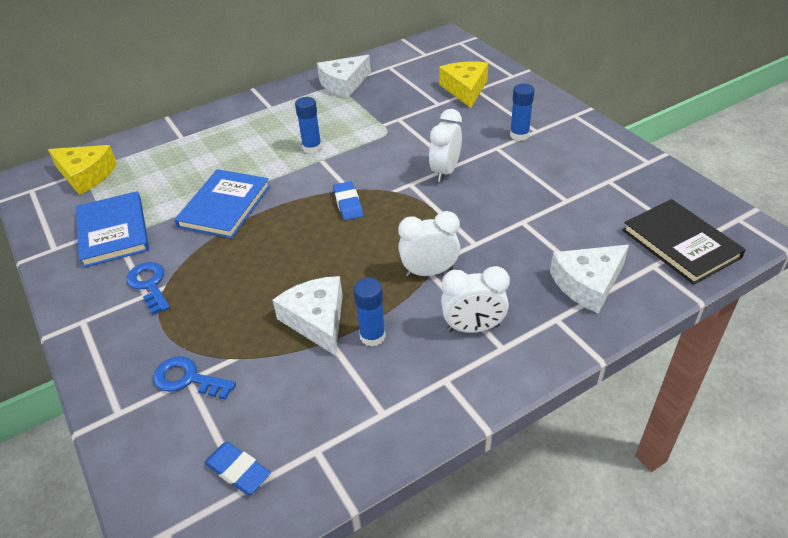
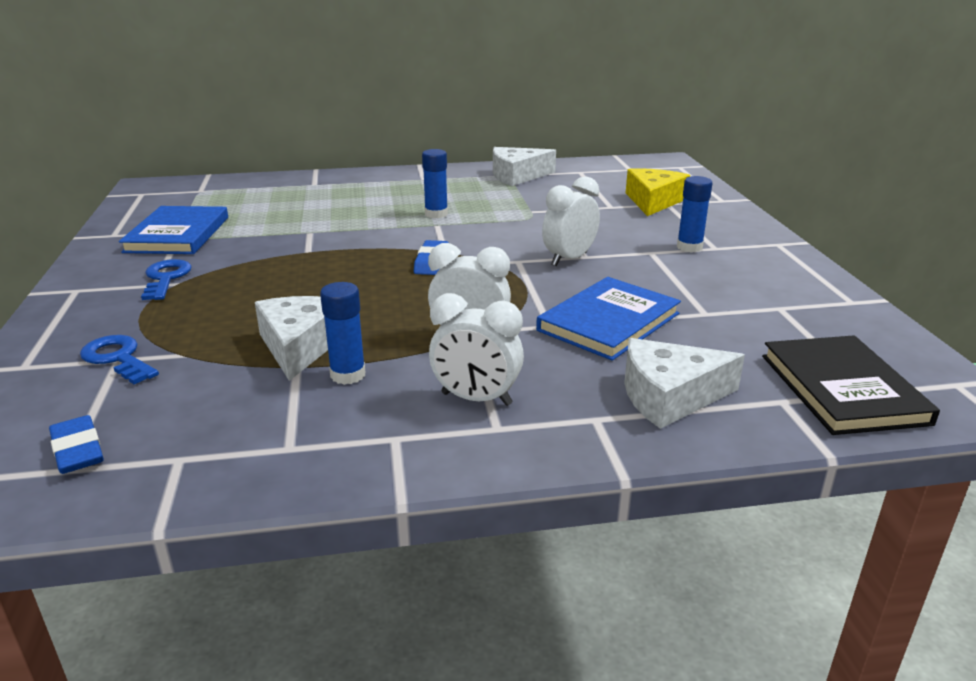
camera: 20 degrees right, 15 degrees down
(86, 175) = (199, 193): yellow cheese -> none
(224, 206) = (301, 238): blue book -> blue book (608, 322)

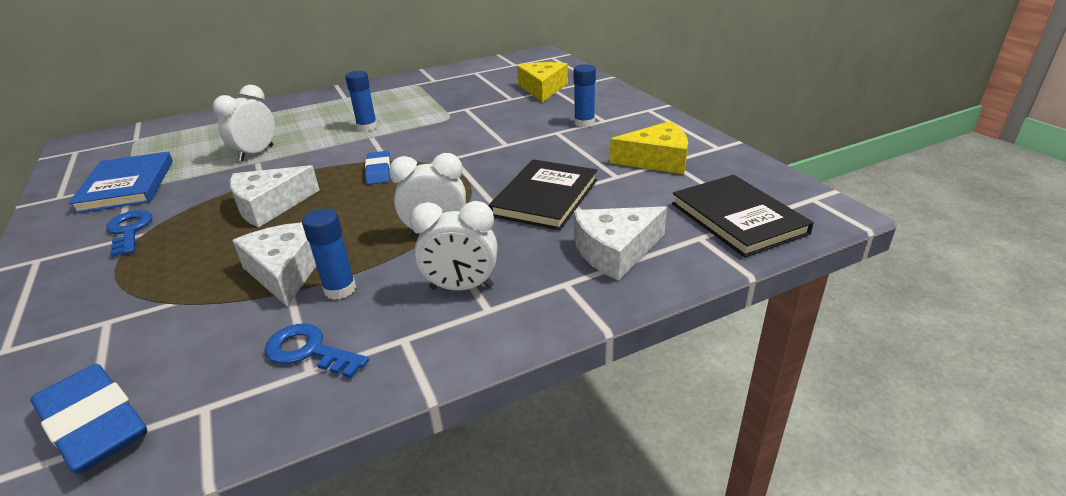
camera: 15 degrees left, 5 degrees up
(78, 450) = (94, 424): blue eraser -> blue eraser, size x1.66
(118, 358) = (106, 320): blue key -> blue key (309, 351)
(517, 176) = (425, 83): white cheese -> white cheese (270, 205)
(569, 259) = (494, 149): white clock -> white clock (256, 153)
(608, 322) = (545, 197): blue book -> black book
(764, 303) = (656, 160): none -> yellow cheese

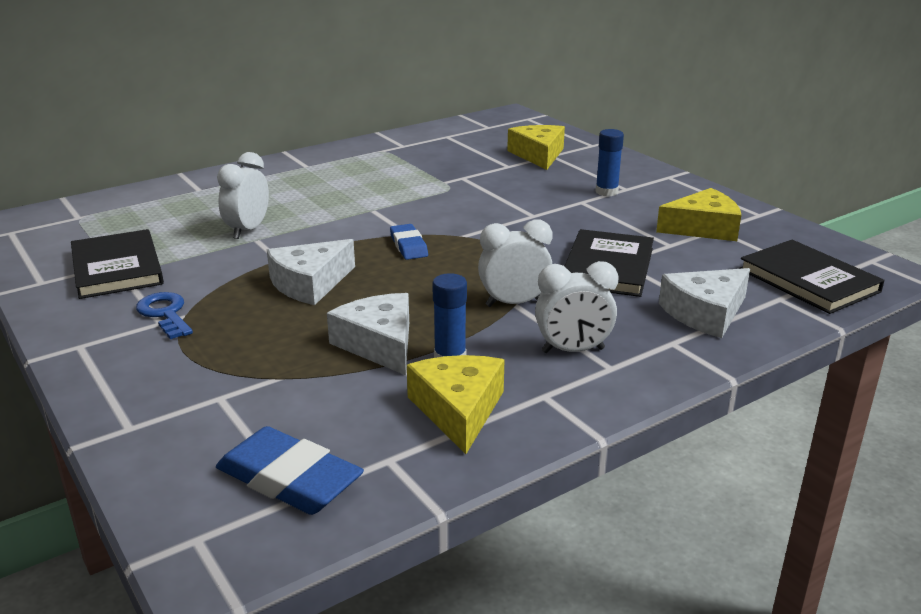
camera: 10 degrees left, 5 degrees down
(127, 185) = (117, 268): blue book -> black book
(309, 351) = (458, 410): blue key -> yellow cheese
(367, 127) = (360, 199): blue glue stick -> none

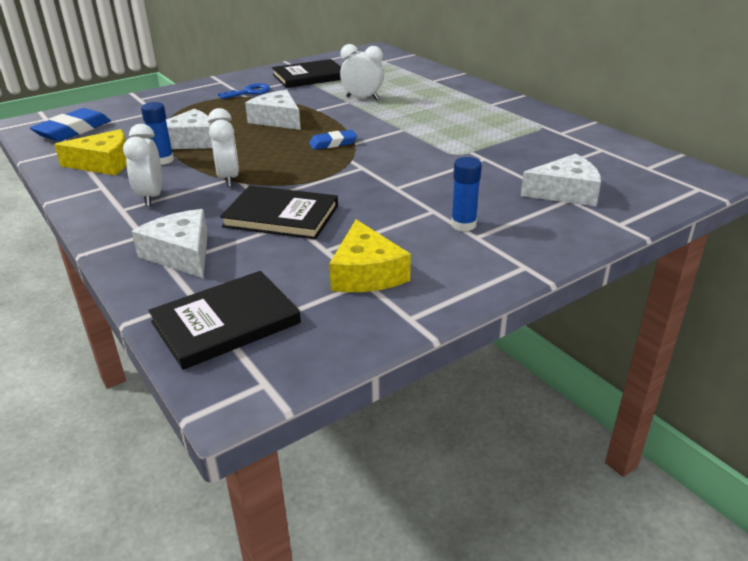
camera: 90 degrees right, 5 degrees up
(538, 155) = (565, 192): yellow cheese -> white cheese

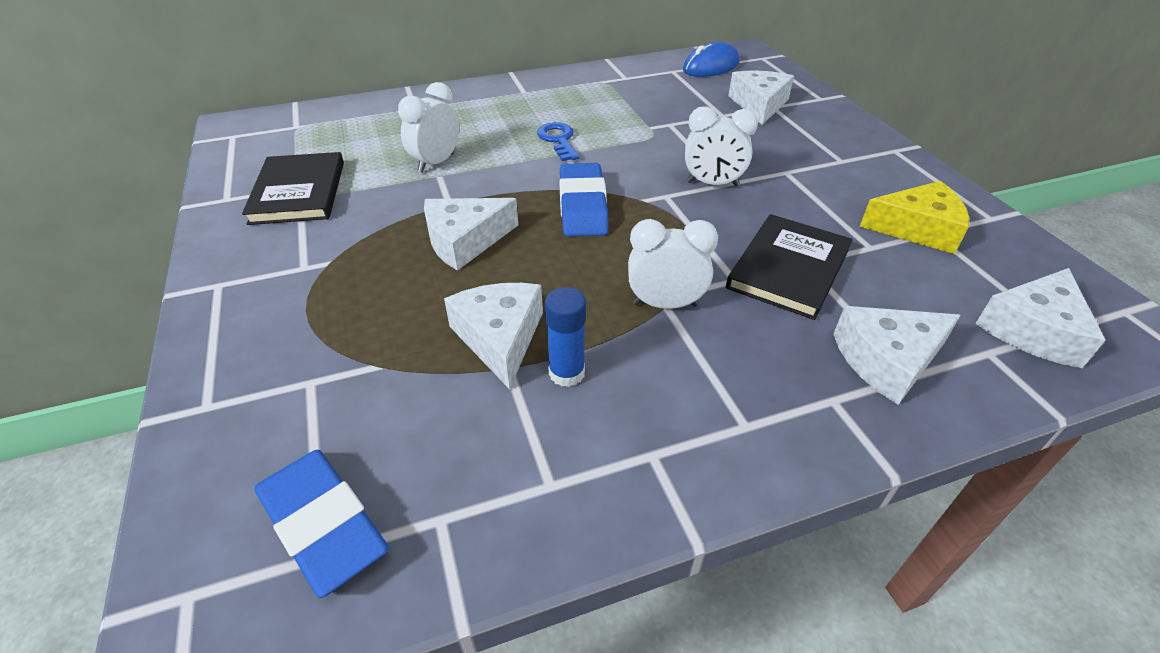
camera: 75 degrees left, 10 degrees up
(104, 163) = (546, 457): yellow cheese -> none
(151, 197) = (709, 389): white clock -> white clock (712, 184)
(226, 322) = (1033, 330): black book -> white cheese
(249, 92) = (313, 257): blue key -> blue key (558, 140)
(333, 143) = (582, 206): blue eraser -> blue eraser, size x1.66
(463, 225) = (818, 162): blue glue stick -> none
(634, 164) = (711, 67): none -> blue mouse

